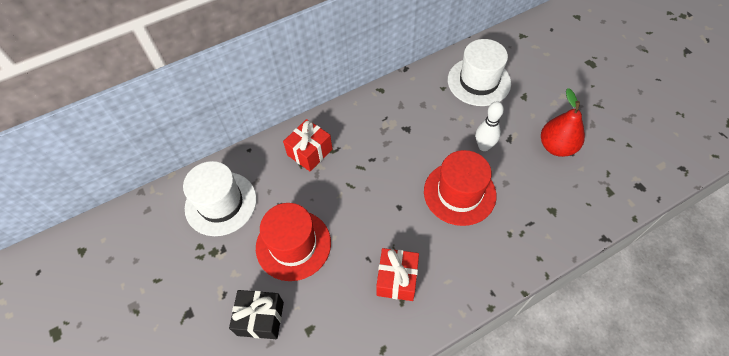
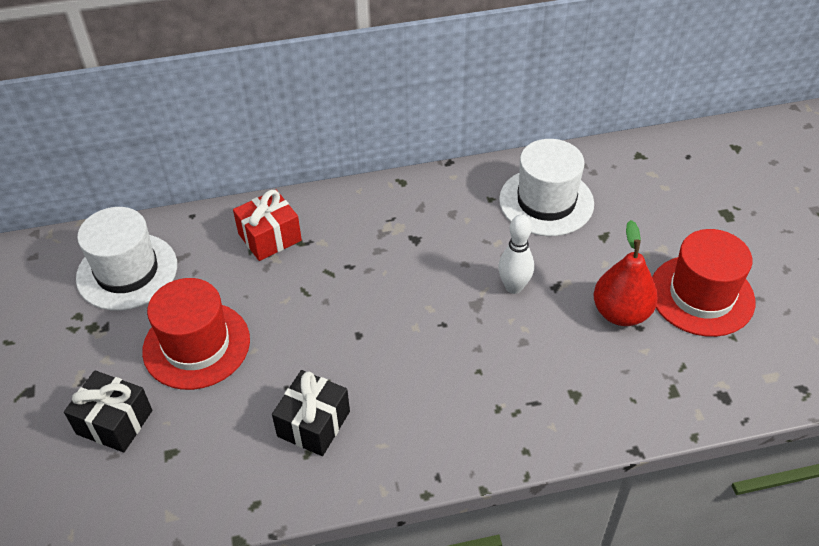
camera: 15 degrees right, 10 degrees down
(397, 279) = (314, 424): red gift -> black gift
(459, 193) = (451, 338): red hat -> red hat (701, 295)

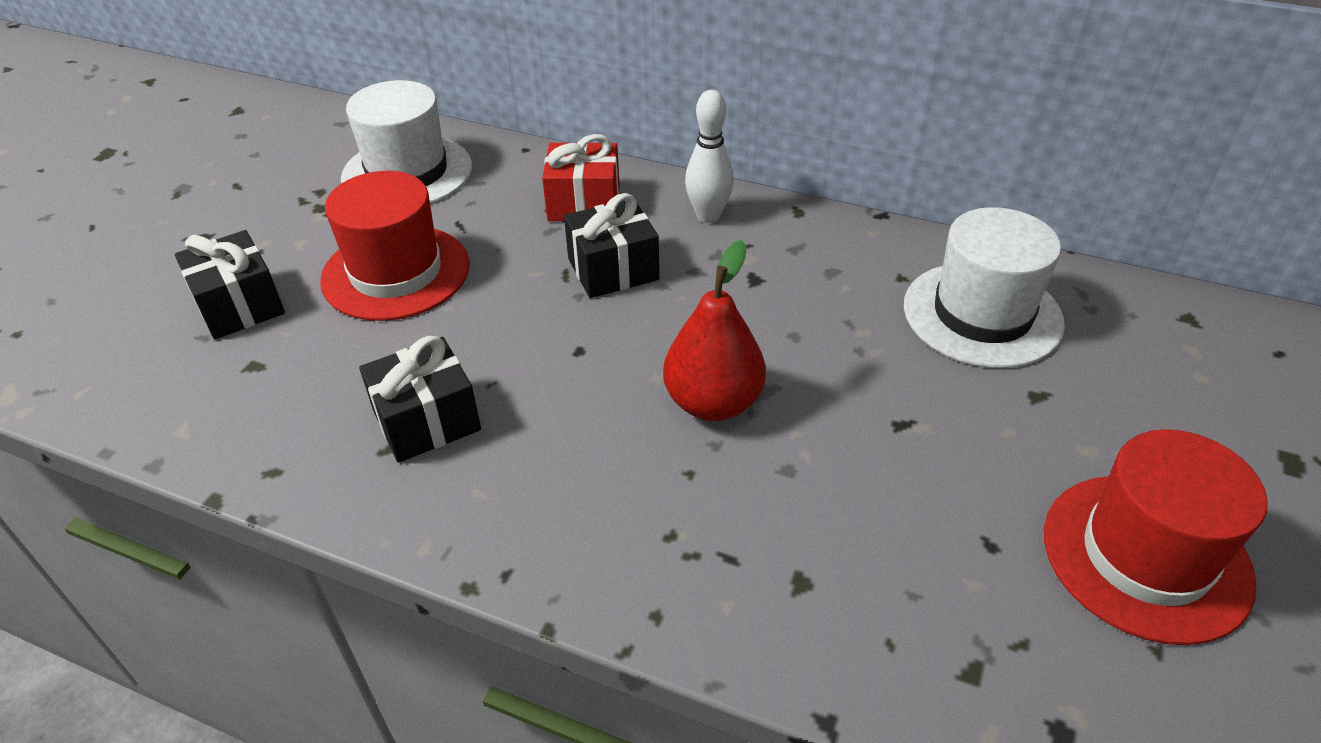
camera: 35 degrees right, 5 degrees down
(330, 273) = (613, 269): none -> black gift
(514, 287) = (837, 395): white bowling pin -> white bowling pin (708, 216)
(621, 313) = (977, 510): red pear -> red pear (713, 402)

